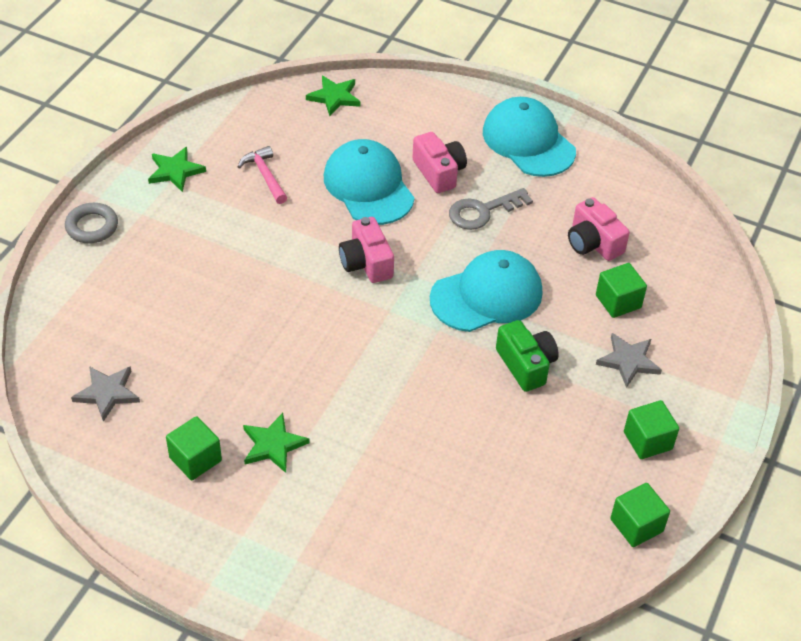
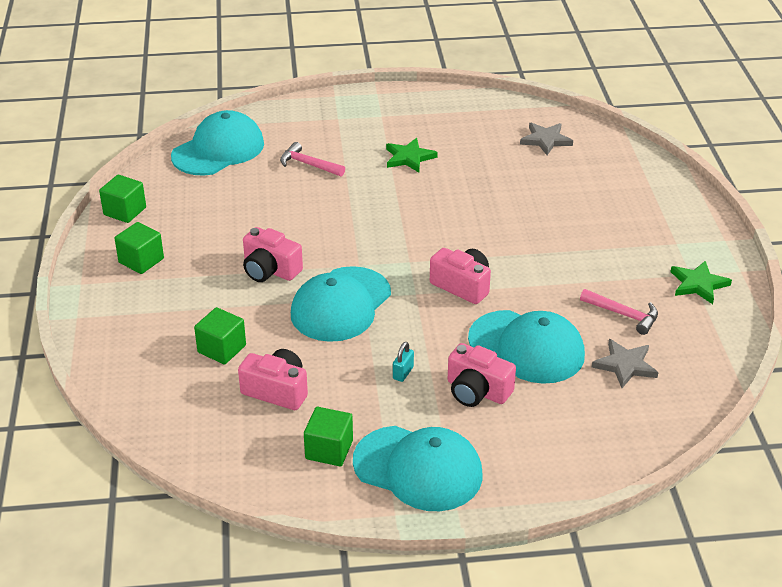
camera: 150 degrees right, 10 degrees down
(92, 227) = (697, 219): grey ring -> none
(195, 459) = (450, 134): green cube -> green cube (329, 450)
(334, 97) = (656, 420): green star -> none
(390, 493) = (308, 164): none -> pink hammer
(477, 578) = (218, 150): none -> turquoise cap
(483, 211) = (403, 373): grey key -> turquoise padlock
(526, 365) = (270, 270): green camera -> pink camera
(628, 361) = (186, 307): grey star -> grey star (625, 365)

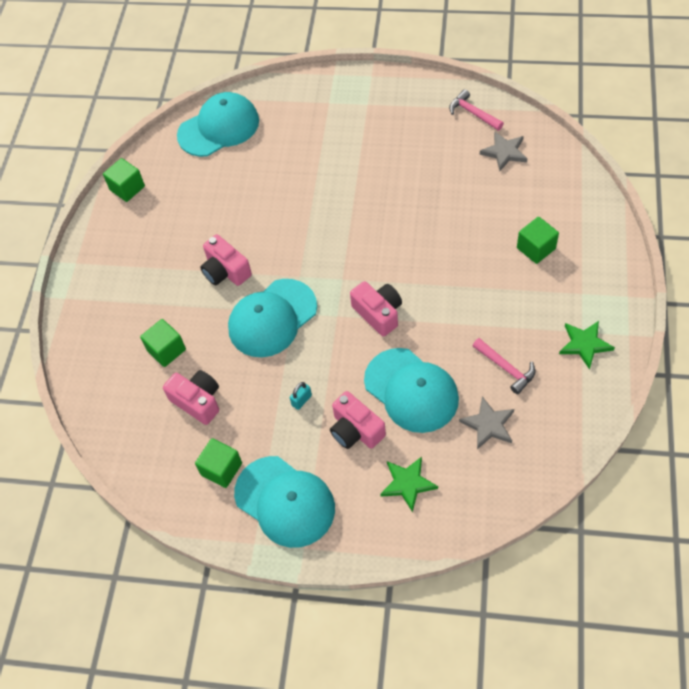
camera: 20 degrees right, 20 degrees up
(141, 261) = (127, 245): green cube -> green cube (536, 248)
(308, 164) = (289, 155): pink hammer -> pink hammer (473, 113)
(409, 157) = (377, 158): green star -> green star (407, 483)

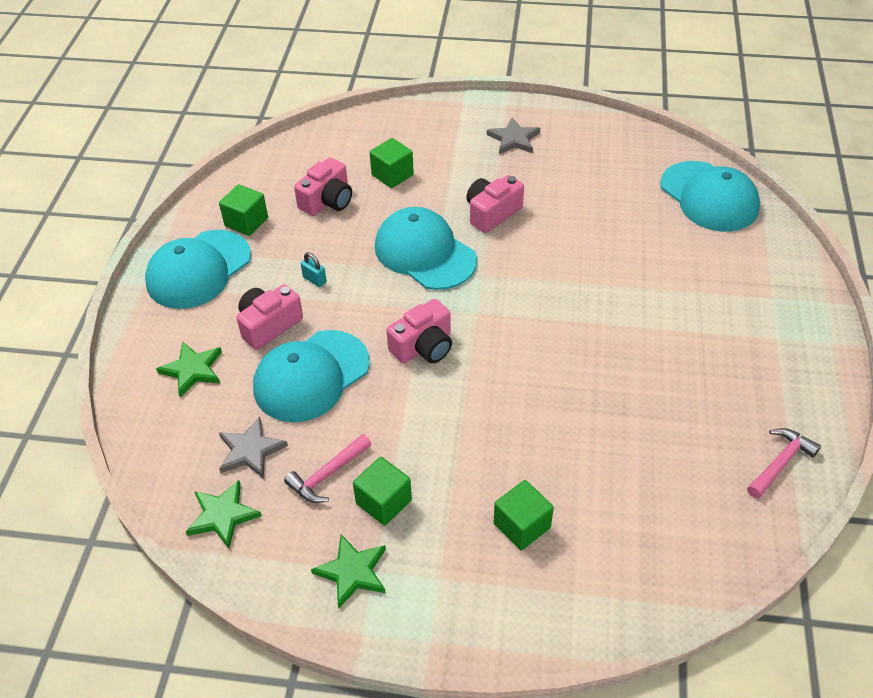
camera: 85 degrees right, 10 degrees down
(127, 188) = (608, 131): green cube -> green cube (383, 502)
(504, 152) = (705, 499): grey star -> grey star (514, 139)
(549, 435) = (222, 515): none -> green star

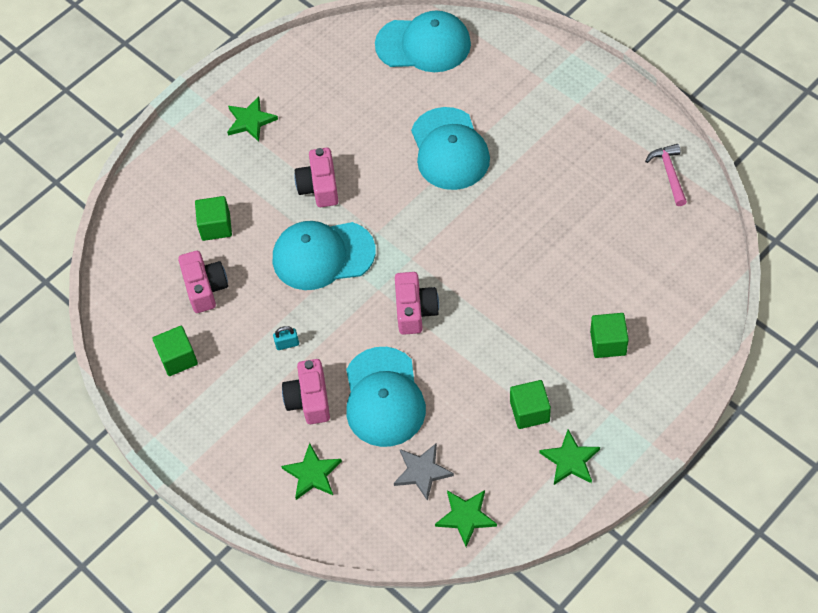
camera: 50 degrees left, 10 degrees up
(198, 269) = (204, 420): turquoise cap -> turquoise cap (449, 149)
(327, 474) = (481, 433): pink hammer -> none
(514, 139) = (250, 121): grey star -> green star

